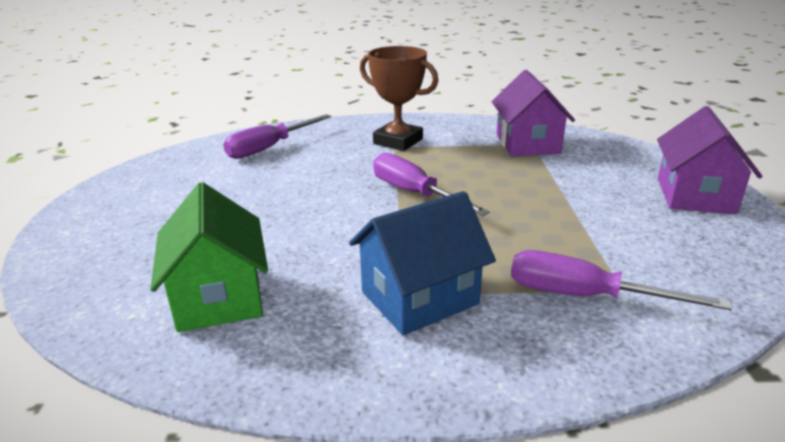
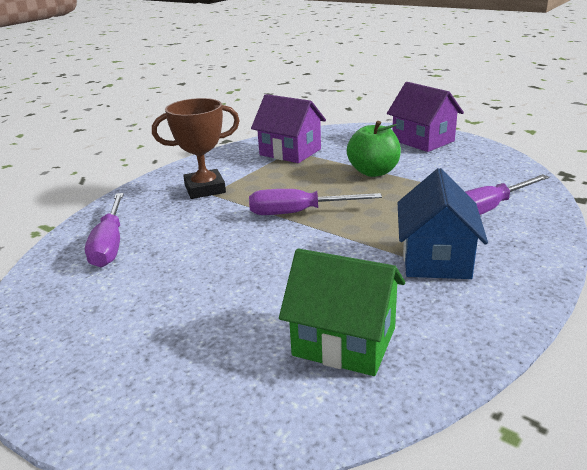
camera: 50 degrees left, 0 degrees up
(559, 197) = (373, 172): none -> green apple

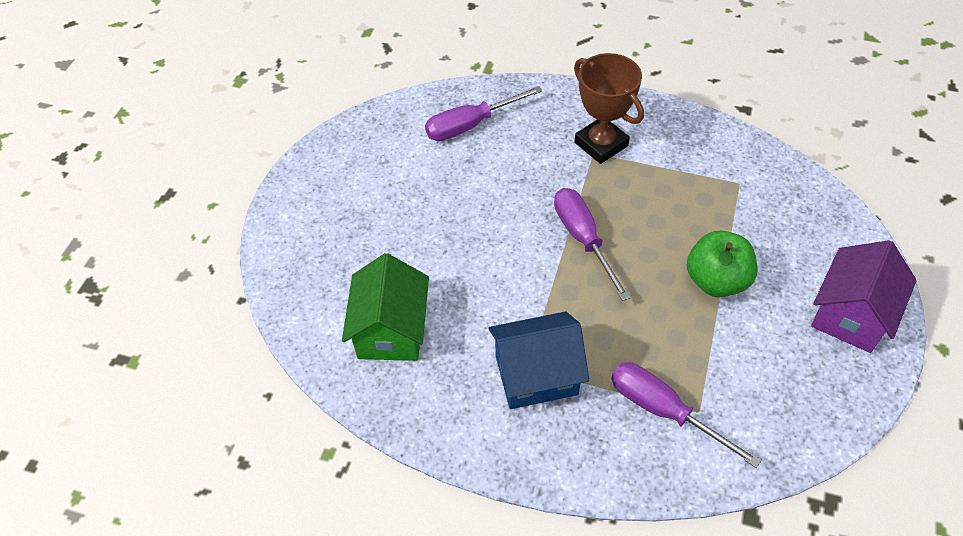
camera: 70 degrees right, 25 degrees up
(290, 152) = (734, 183): purple house -> none

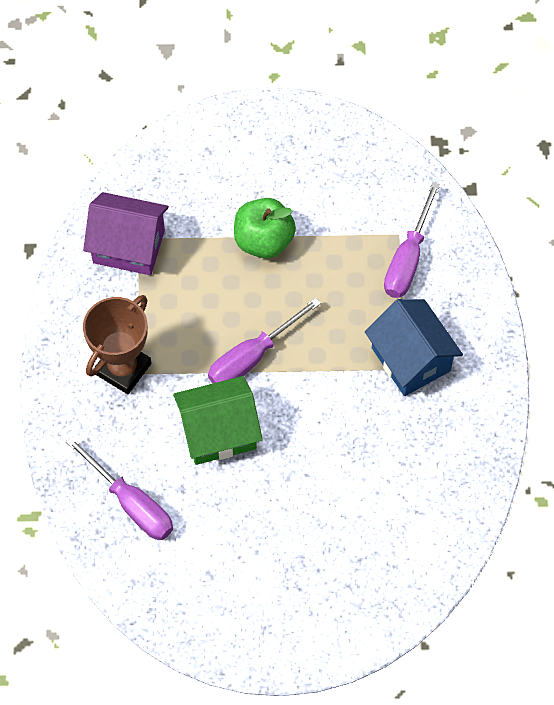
camera: 110 degrees left, 10 degrees up
(391, 330) = (411, 491): green house -> green house (218, 432)
(850, 314) = (265, 139): purple house -> purple house (129, 246)

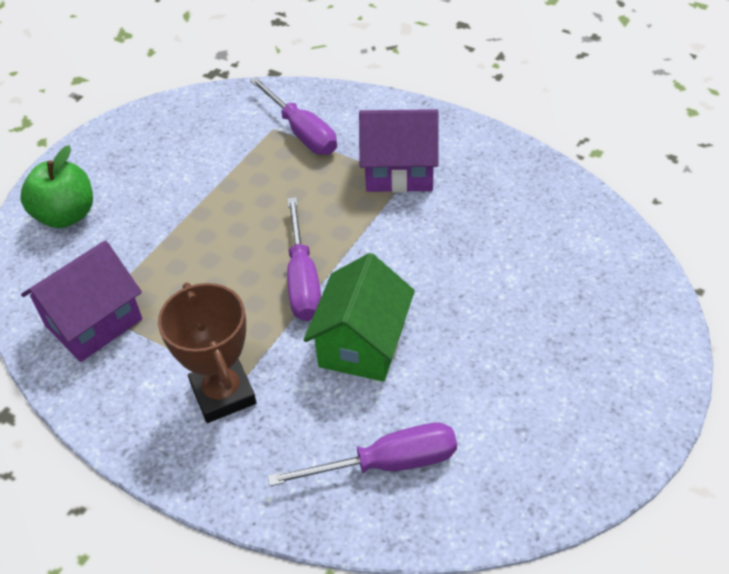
camera: 55 degrees left, 15 degrees down
(264, 241) = (192, 217): green apple -> green apple (66, 215)
(411, 359) = (399, 171): blue house -> purple house

